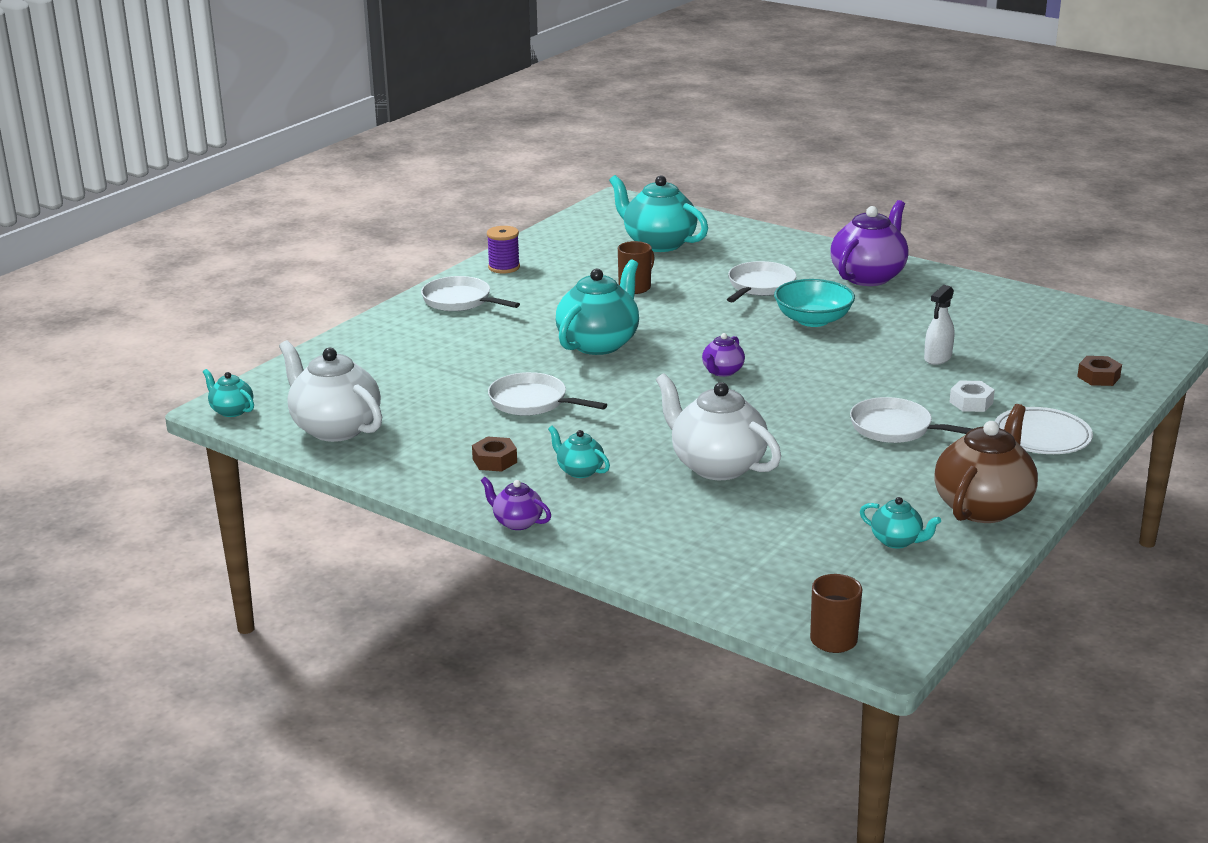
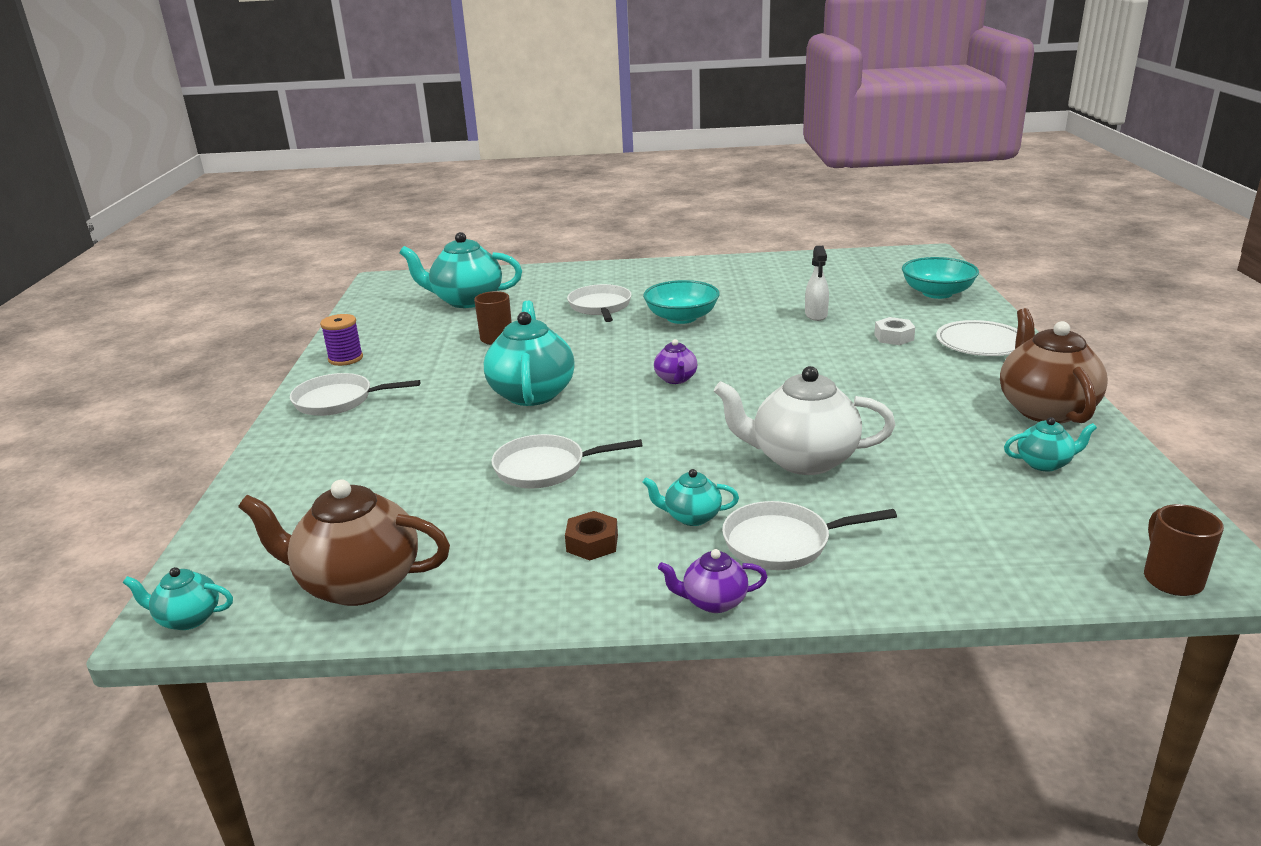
camera: 35 degrees left, 0 degrees up
(334, 428) = (357, 584): white teapot -> brown teapot
(868, 276) = (671, 277): purple teapot -> none
(896, 428) = (880, 374): white pan -> white pan (783, 543)
(1098, 377) = (937, 293): brown nut -> turquoise bowl

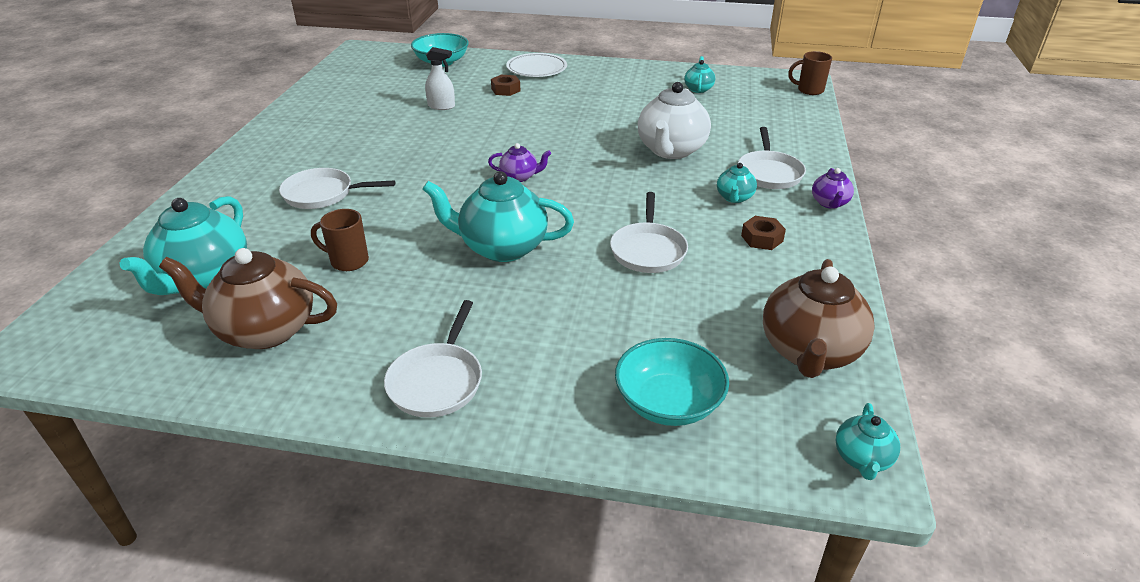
camera: 80 degrees left, 10 degrees up
(345, 359) = (309, 380): purple spool -> none
(681, 318) = (393, 158): turquoise bowl -> turquoise bowl (668, 402)
(893, 337) = (505, 90): white nut -> brown nut
(1044, 409) = (636, 74): brown teapot -> brown teapot (264, 330)

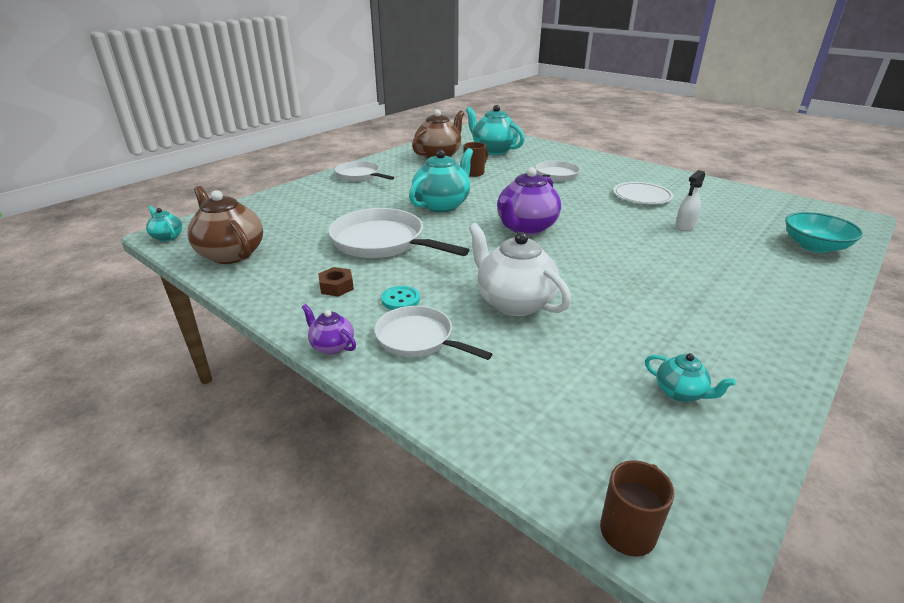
camera: 120 degrees right, 5 degrees down
(505, 90) = (718, 260): brown nut -> none
(520, 177) = (526, 228): purple teapot -> purple teapot, size x2.02
(536, 69) = (787, 292): white plate -> white plate (642, 196)
(648, 250) = (383, 242): white pan -> white pan, size x1.62
(668, 402) = (271, 210): turquoise bowl -> none
(734, 198) = (400, 300): turquoise teapot -> turquoise button

